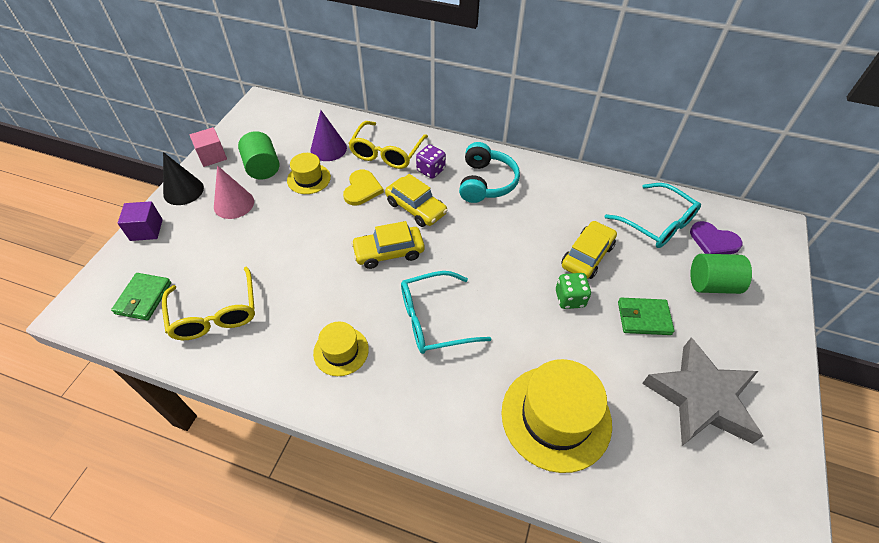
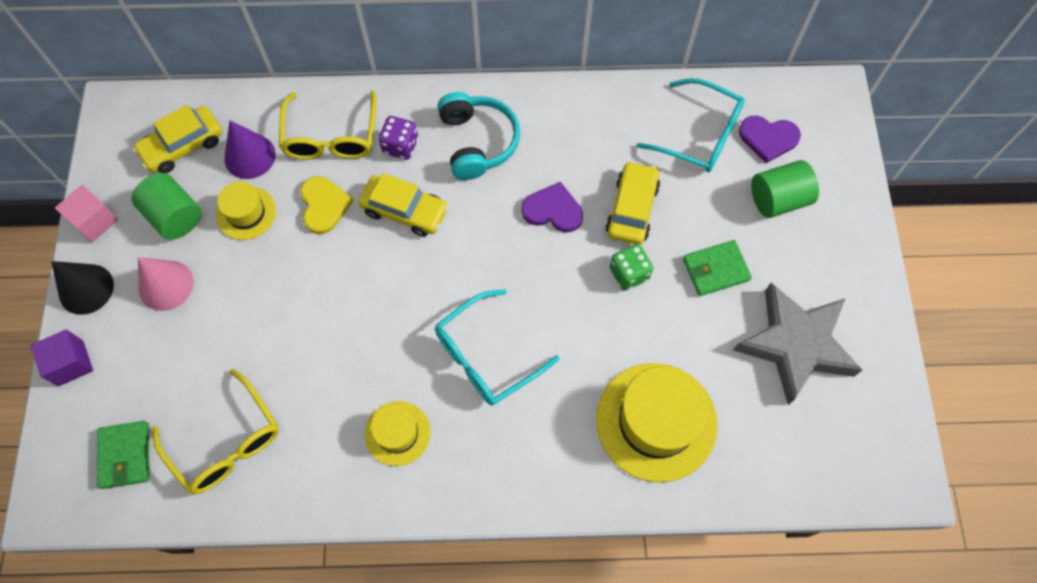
camera: 20 degrees left, 15 degrees up
(389, 252) = (397, 286): yellow car -> yellow car (183, 146)
(525, 239) = (553, 210): none -> purple heart

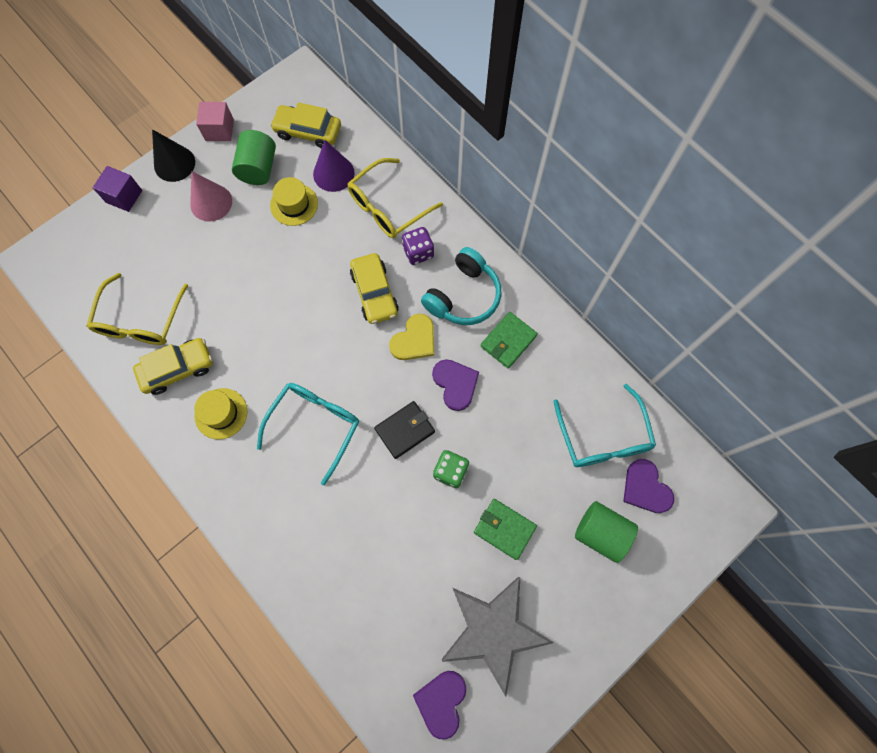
camera: 50 degrees right, 5 degrees up
(125, 455) = (92, 273): green wallet -> green wallet (508, 341)
(324, 205) = (337, 243): yellow heart -> yellow heart (414, 340)
(486, 356) = (315, 425): turquoise glasses -> turquoise glasses turned 105 degrees clockwise
(559, 283) = (405, 430): none -> black wallet
(632, 209) = (502, 435): yellow car -> yellow car (178, 369)
(656, 421) = (356, 573): yellow hat -> none
(825, 433) = (441, 702): none -> purple heart

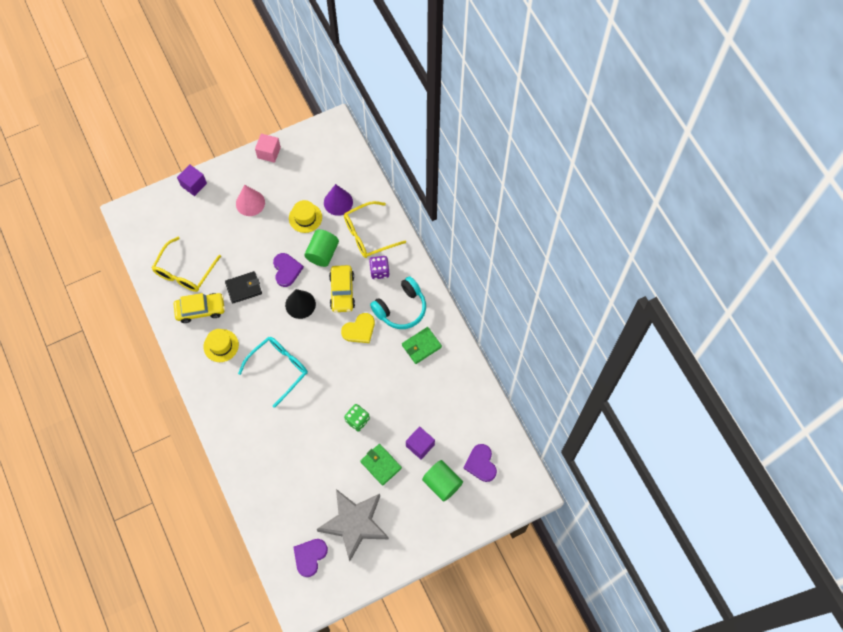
camera: 15 degrees right, 5 degrees down
(174, 163) = (232, 169): black cone -> black cone (300, 304)
(258, 168) = (288, 186): green cylinder -> green cylinder (322, 253)
(308, 132) = (329, 168): yellow car -> none
(405, 430) = (335, 386): black wallet -> black wallet (244, 288)
(455, 384) = (378, 365): purple heart -> purple heart (286, 270)
(551, 484) = (420, 445): none -> purple cube
(603, 437) = (464, 424): turquoise glasses -> none

